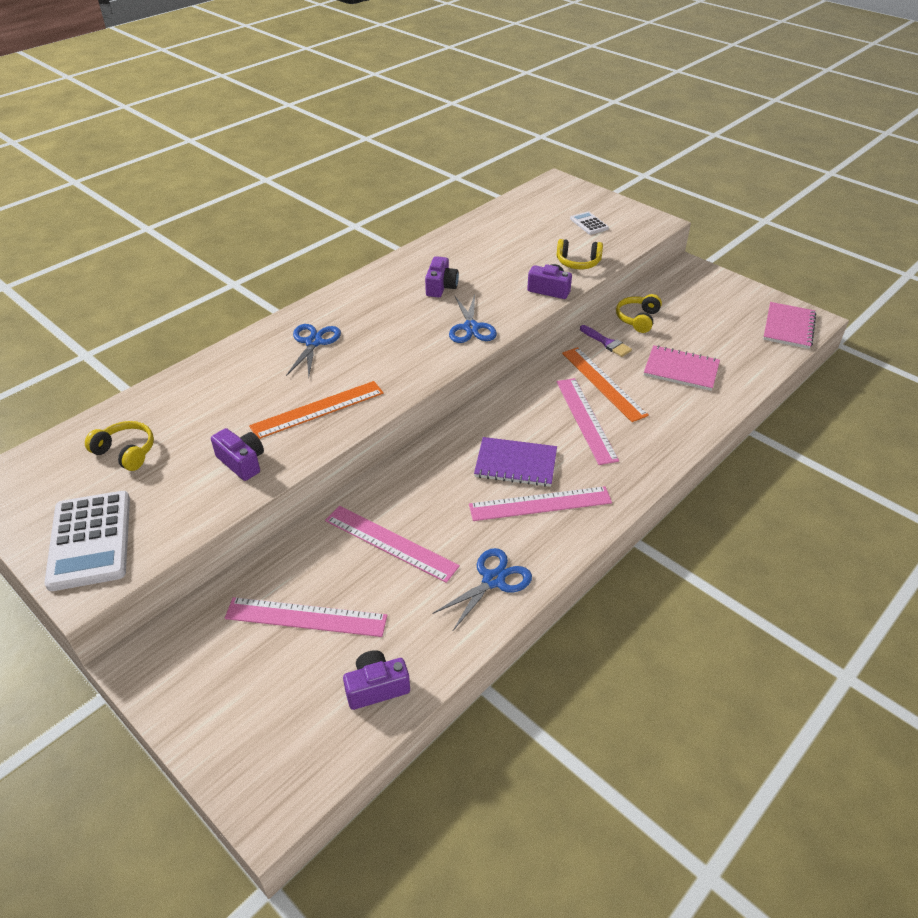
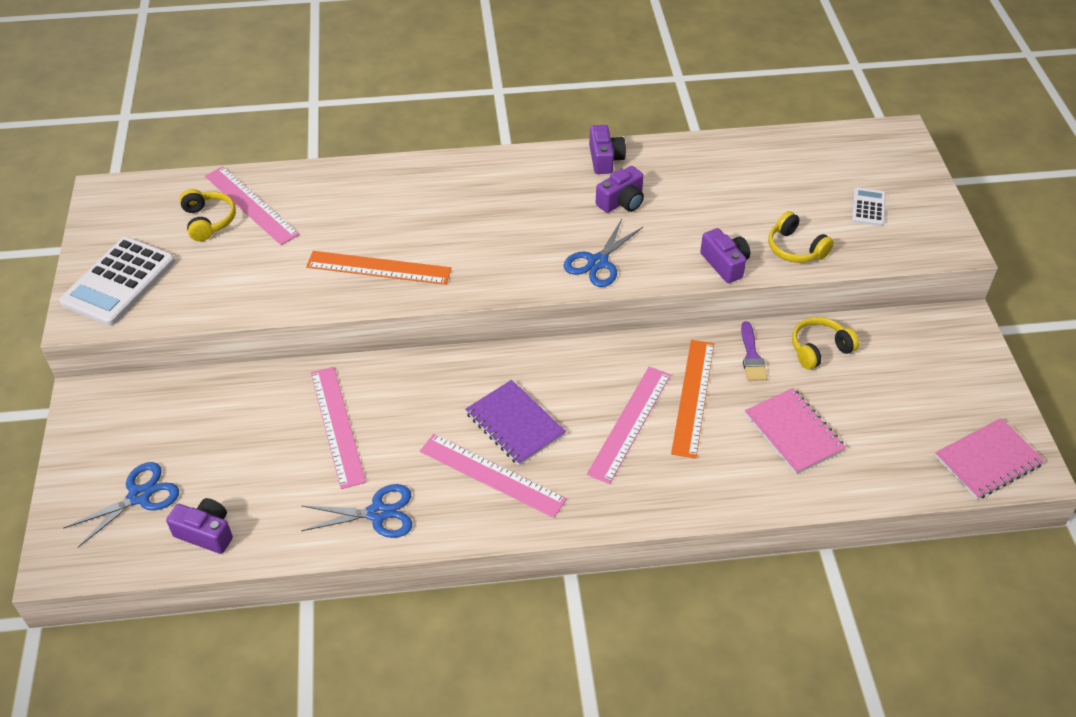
camera: 40 degrees right, 5 degrees up
(242, 462) = (275, 281): purple camera -> purple camera (605, 159)
(306, 617) = (217, 443): pink ruler -> pink ruler (251, 205)
(313, 342) = (445, 199): blue scissors -> blue scissors (139, 496)

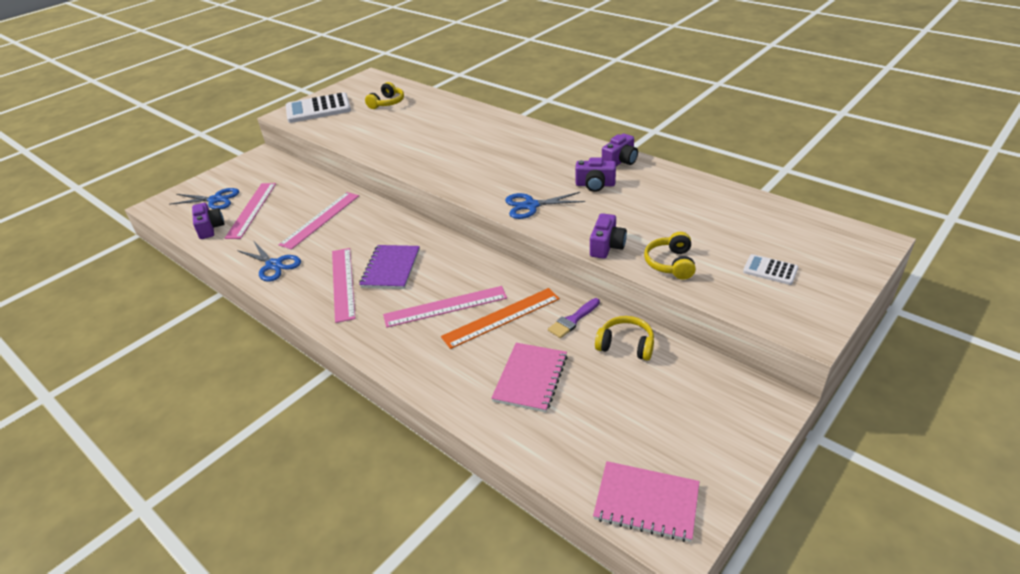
camera: 50 degrees right, 10 degrees down
(251, 205) = (414, 104): pink ruler -> pink ruler (252, 210)
(378, 268) = (421, 153): orange ruler -> none
(868, 207) = (770, 270): white calculator -> white calculator turned 120 degrees counterclockwise

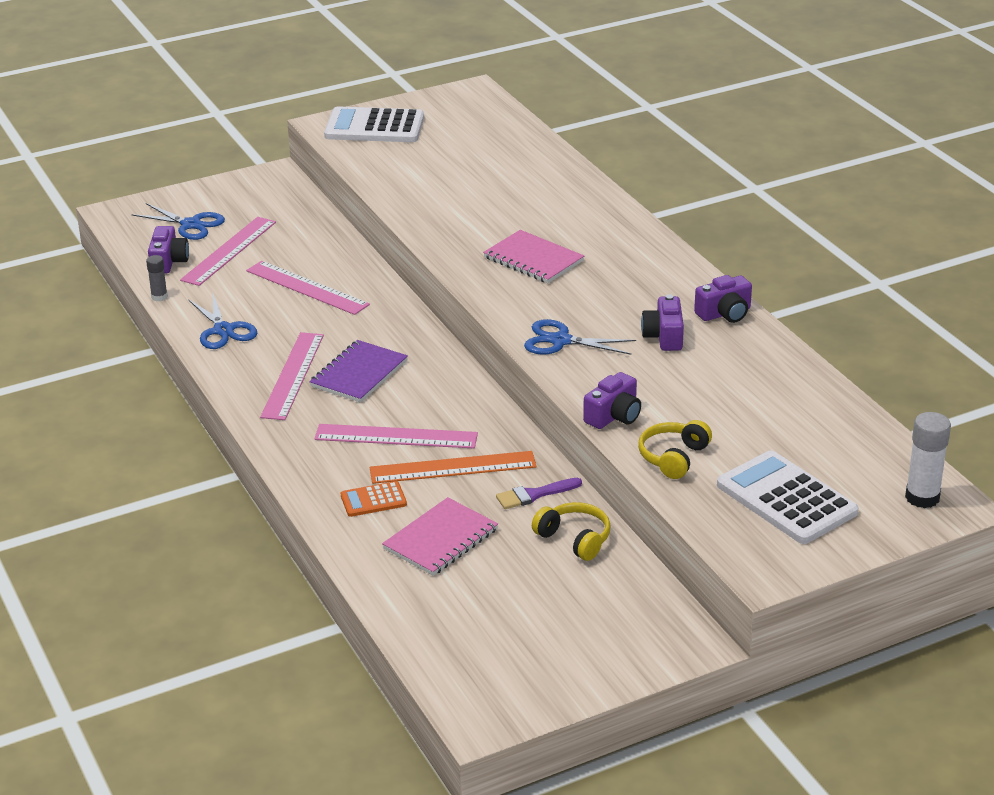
camera: 20 degrees right, 5 degrees down
(213, 254) = (159, 297): none -> grey glue stick
(320, 219) = (307, 287): pink ruler -> pink ruler turned 75 degrees clockwise
(387, 103) = (473, 141): yellow headphones -> none
(459, 362) = (373, 500): none -> orange calculator
(595, 185) = (664, 336): purple camera -> purple camera turned 60 degrees clockwise
(646, 502) = (476, 683): pink notebook -> pink notebook (533, 259)
(770, 270) = (786, 499): white calculator -> white calculator, size x1.99
(851, 242) = (922, 497): none -> white glue stick

